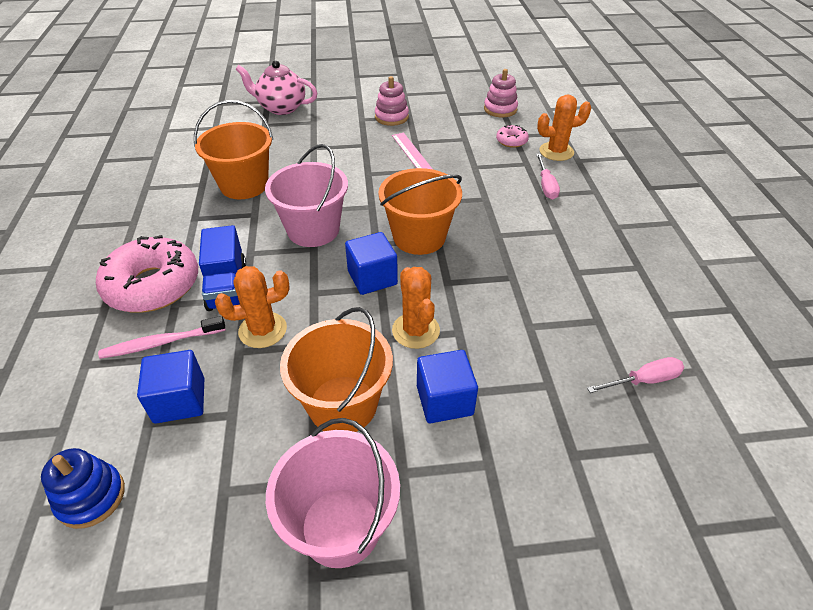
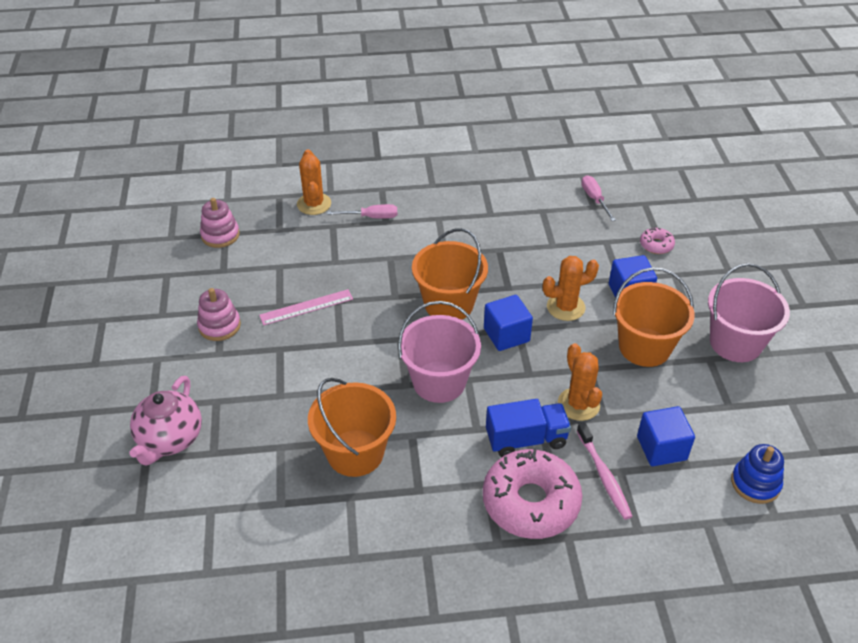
camera: 90 degrees left, 0 degrees up
(511, 141) = (289, 232): pink donut -> pink donut (656, 245)

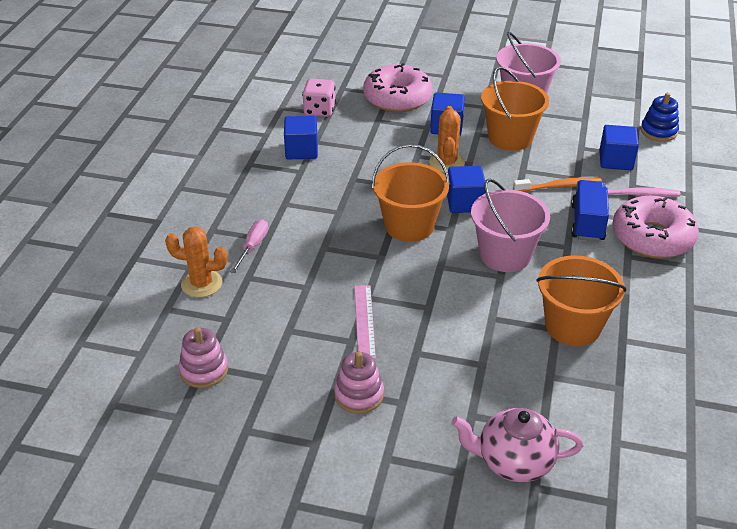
camera: 70 degrees left, 5 degrees down
(170, 439) = (513, 462): pink teapot -> pink teapot turned 150 degrees clockwise
(522, 206) = (301, 150): none -> blue cube
(578, 404) = (559, 186): orange cactus -> orange toothbrush
(594, 199) = (319, 110): pink screwdriver -> pink dice
(656, 245) = (397, 98): pink donut -> pink donut, size x2.24

